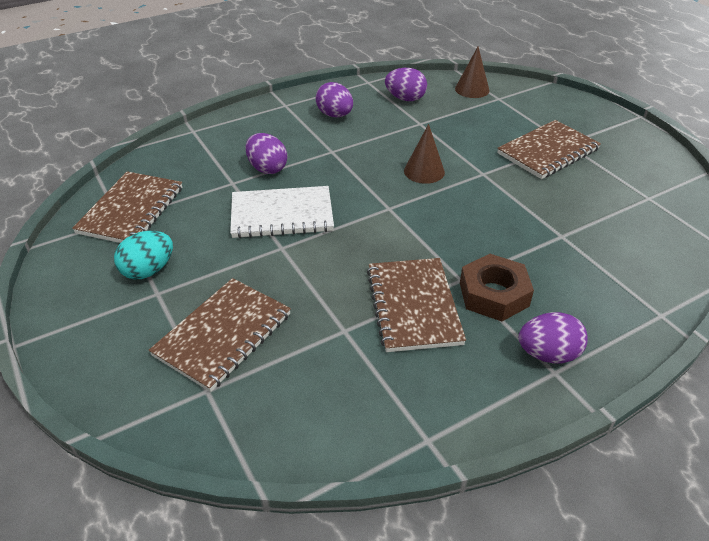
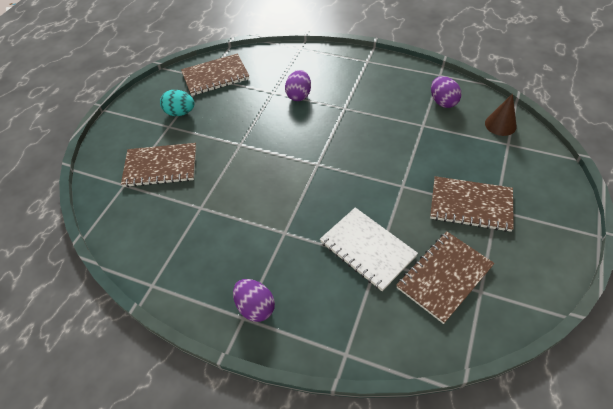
camera: 55 degrees right, 10 degrees up
(282, 214) = (266, 127): white notebook -> white notebook (367, 249)
(335, 115) = (383, 85): purple egg -> none
(413, 306) = (243, 224): brown notebook -> brown notebook (444, 277)
(424, 171) = (371, 157): brown cone -> none
(493, 294) = (285, 255): brown nut -> none

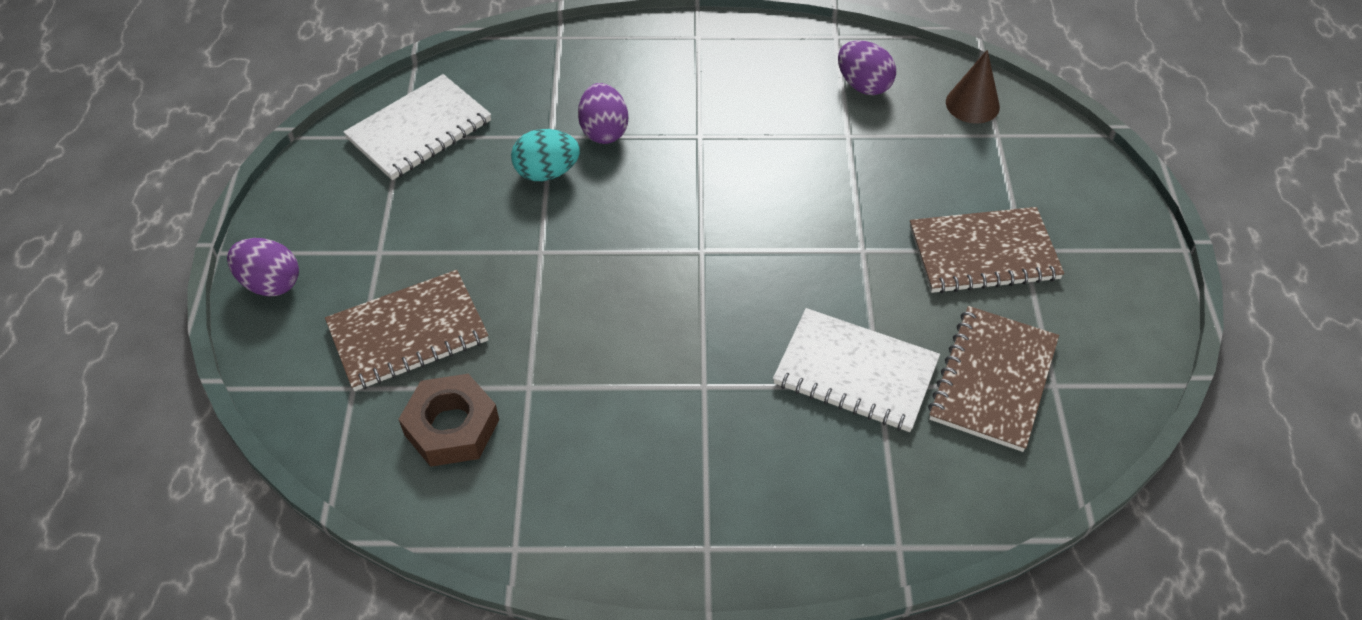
camera: 25 degrees left, 0 degrees up
(155, 216) = (451, 427): none -> brown nut
(180, 113) = (388, 219): turquoise egg -> turquoise egg (547, 172)
(215, 76) = (419, 130): brown notebook -> white notebook
(255, 307) = (719, 524): purple egg -> purple egg (270, 283)

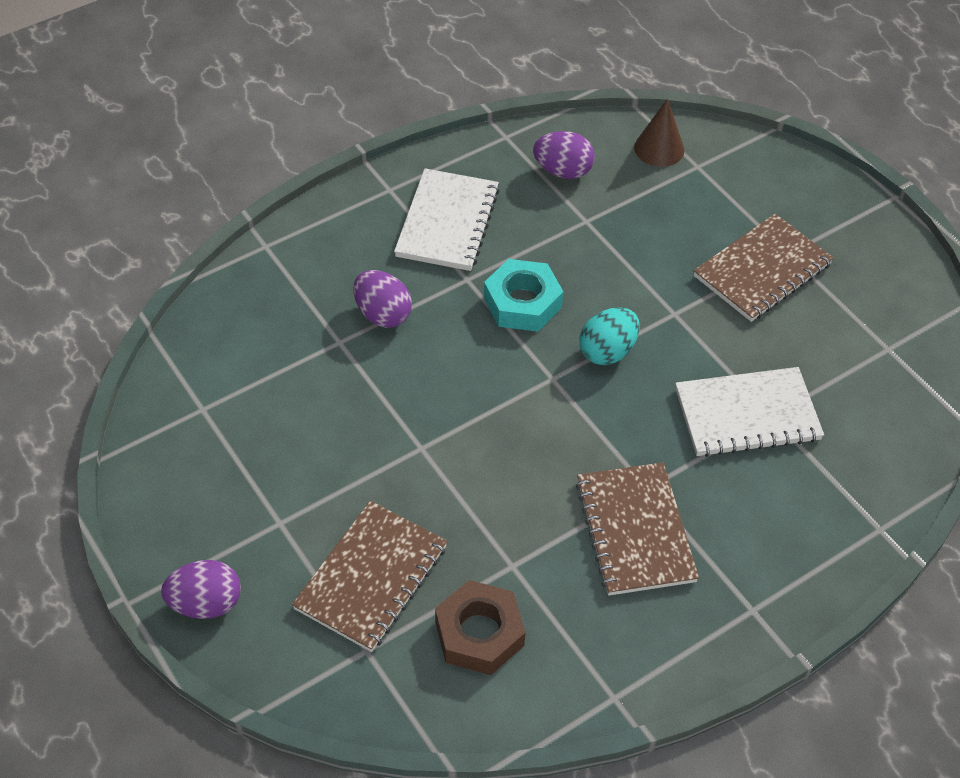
camera: 35 degrees left, 0 degrees up
(419, 130) = (214, 394): white notebook -> white notebook (447, 222)
(547, 172) = (365, 376): turquoise egg -> turquoise egg (607, 351)
(730, 176) = (522, 302): none -> turquoise nut
(993, 380) = (845, 367): brown notebook -> brown notebook (635, 531)

